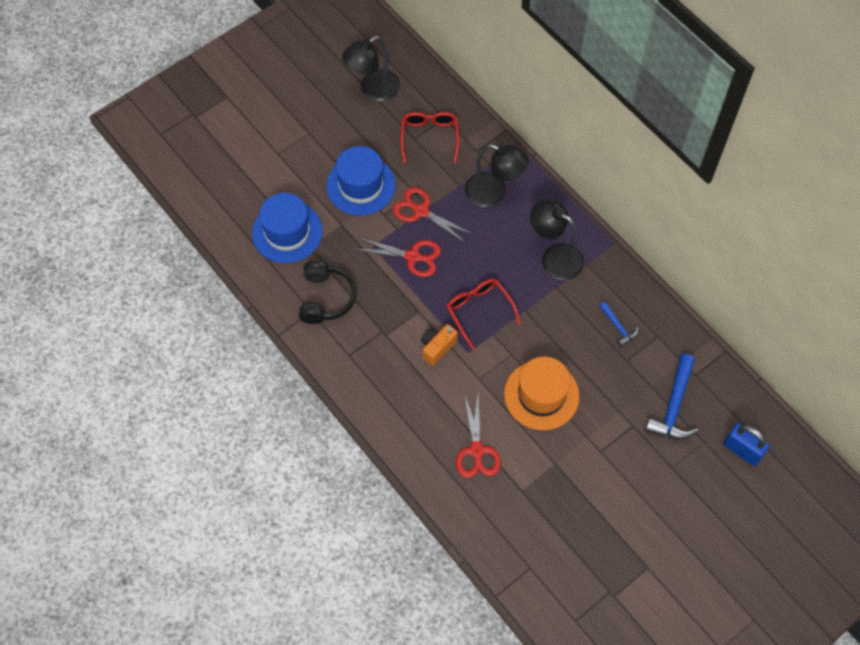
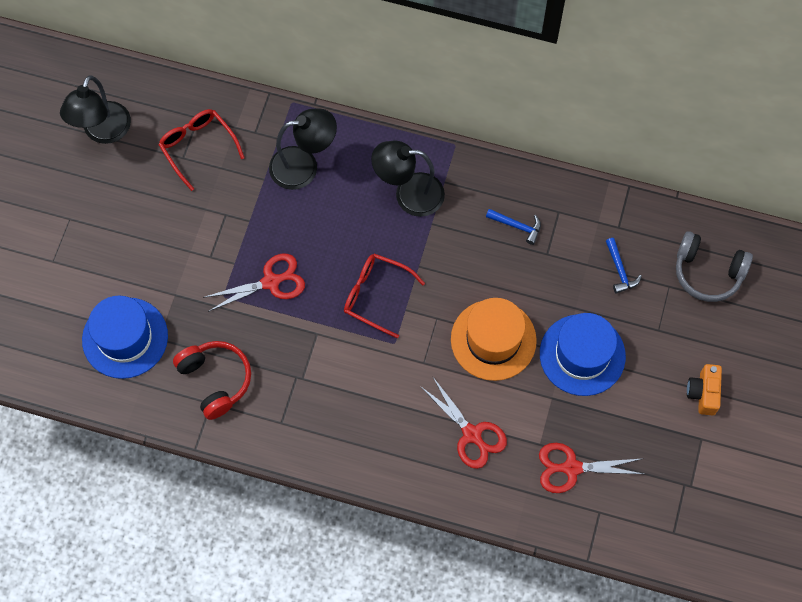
camera: 35 degrees left, 5 degrees up
(325, 298) = (215, 380): black headphones -> red headphones
(361, 185) = (165, 241): blue hat -> blue hat (582, 355)
(421, 211) = (245, 230): red scissors -> red scissors (571, 468)
(437, 347) = (362, 358): orange camera -> orange camera (703, 393)
(674, 406) = (620, 270): blue hammer -> blue hammer, size x0.55
(742, 450) = (708, 272): blue padlock -> grey headphones

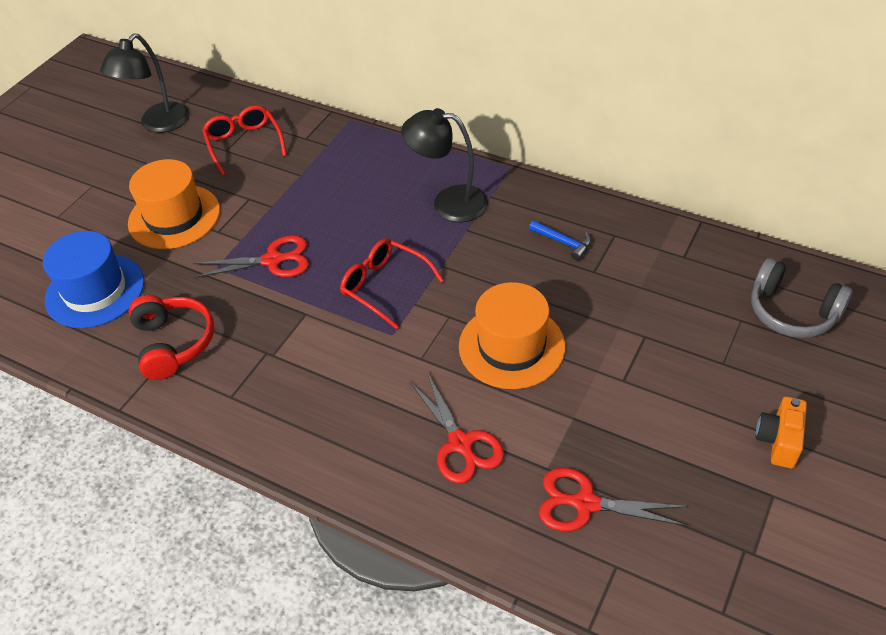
camera: 15 degrees right, 20 degrees down
(164, 245) = (174, 217): none -> orange hat
(304, 166) = (345, 168): black lamp -> none
(582, 355) = (620, 376): blue hat -> none
(620, 270) = (680, 297): blue hammer -> none

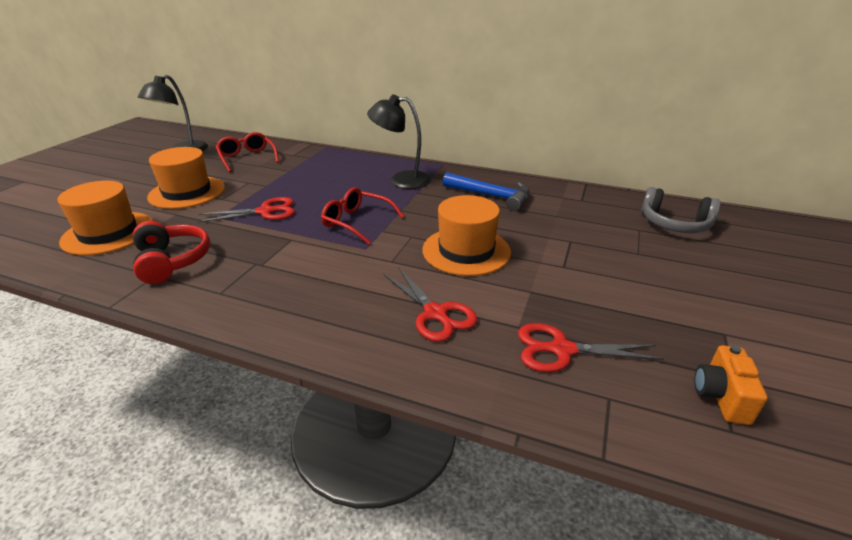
camera: 10 degrees left, 15 degrees down
(95, 291) = (108, 233): blue hat -> orange hat
(563, 242) = (491, 196): blue hammer -> blue hammer, size x1.81
(778, 441) = (708, 297): orange camera -> orange camera (721, 397)

